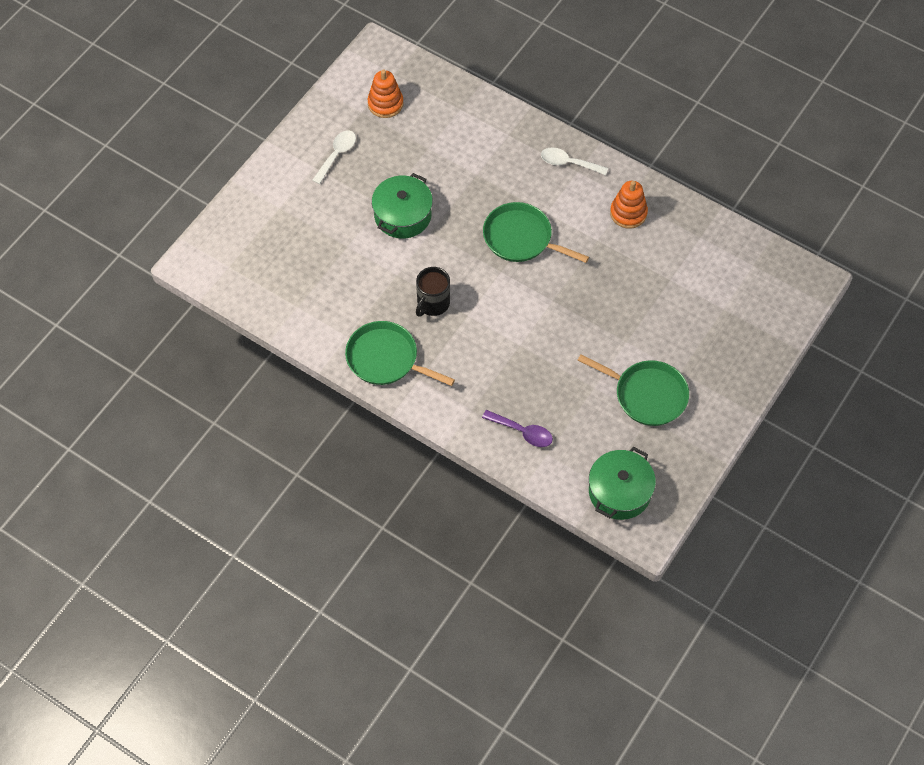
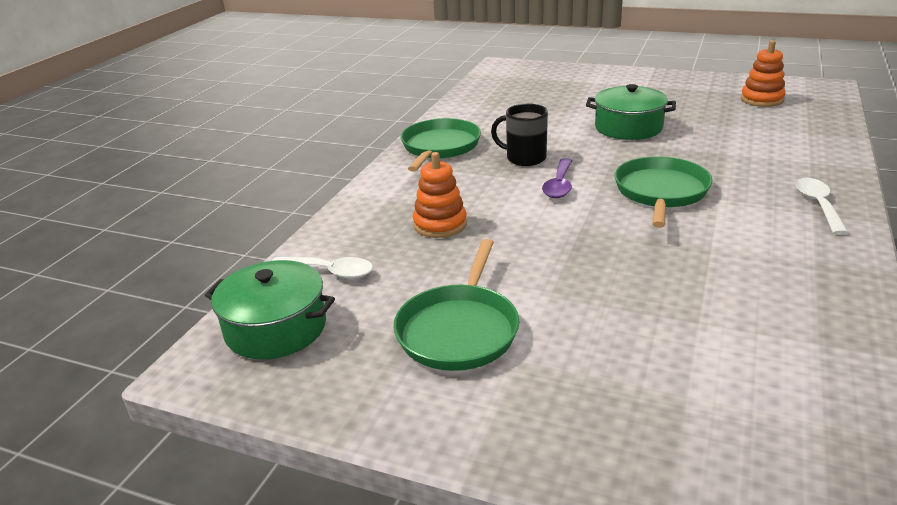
camera: 80 degrees right, 30 degrees down
(337, 155) = (671, 91): white spoon -> white spoon (330, 271)
(522, 432) = (365, 236): purple spoon -> purple spoon (559, 185)
(628, 213) = (787, 264): orange stacking toy -> orange stacking toy (440, 224)

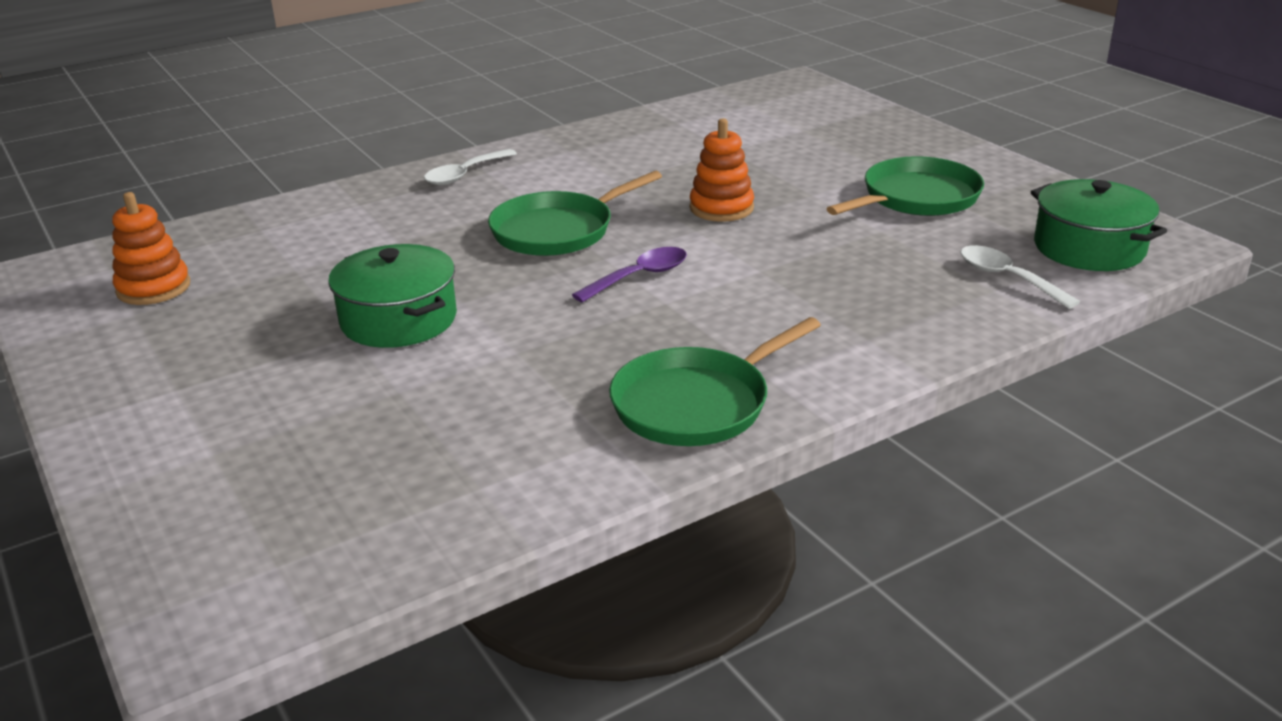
camera: 145 degrees left, 0 degrees up
(440, 224) = (837, 283): orange stacking toy -> orange stacking toy (721, 208)
(524, 158) = (613, 329): black mug -> none

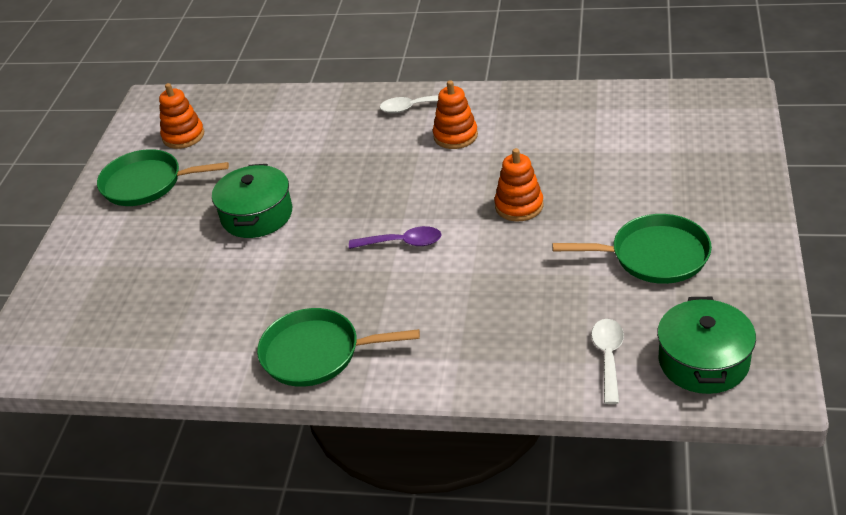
camera: 45 degrees right, 10 degrees up
(555, 181) = (455, 136): none -> orange stacking toy
(557, 231) = (406, 182): green pan -> green pan (146, 183)

